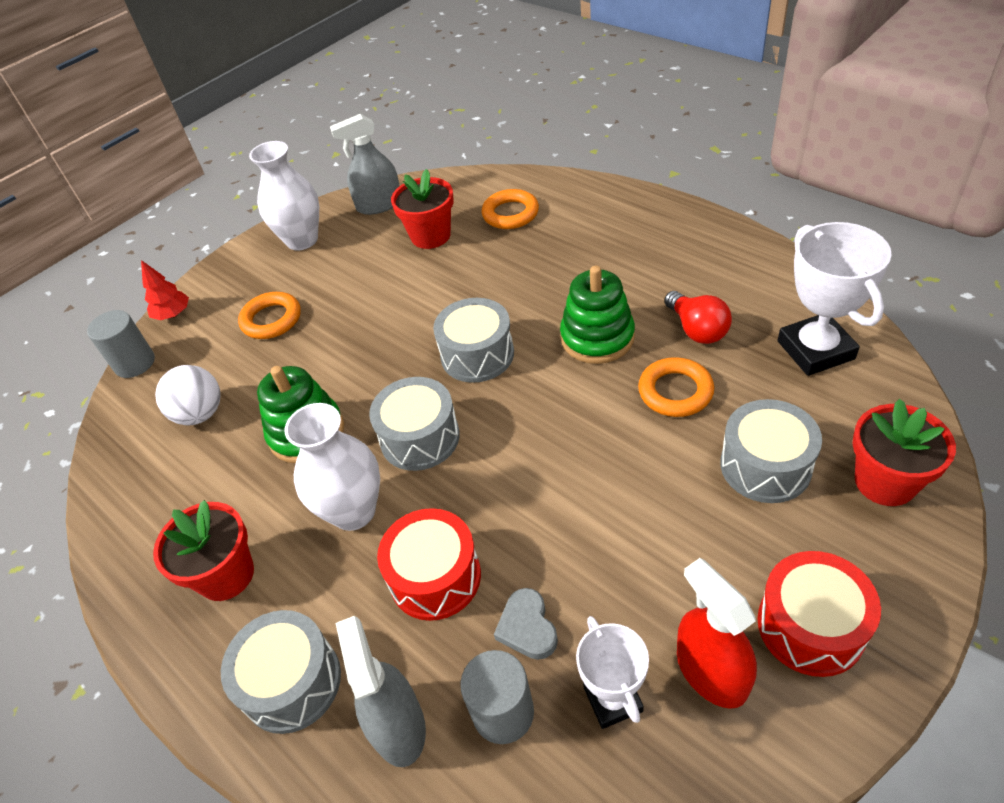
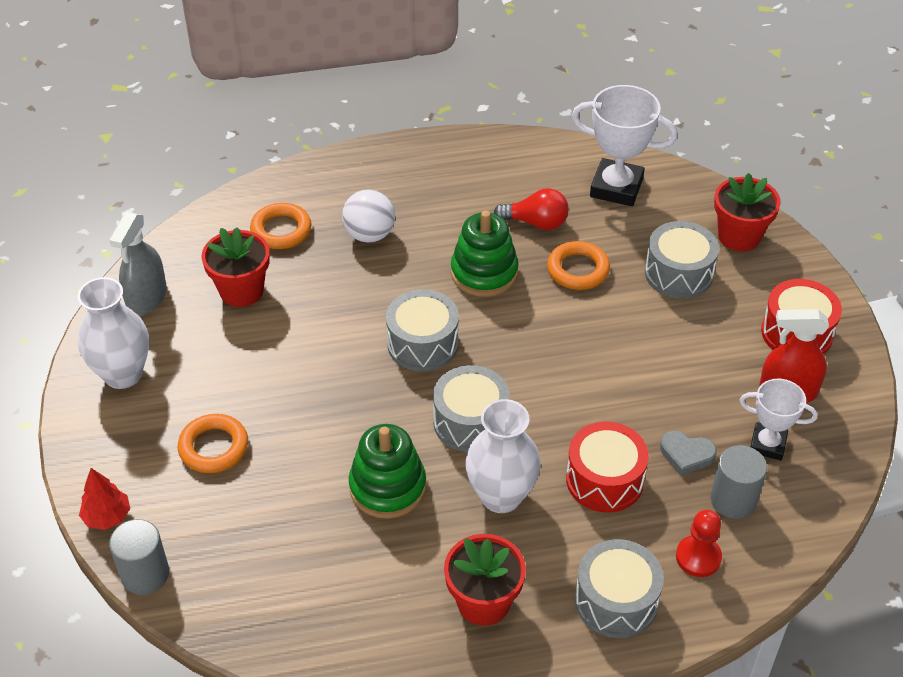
camera: 60 degrees left, 0 degrees up
(200, 414) = (280, 549): white ball -> white ball (369, 235)
(398, 726) = (698, 557): grey spray bottle -> red pawn

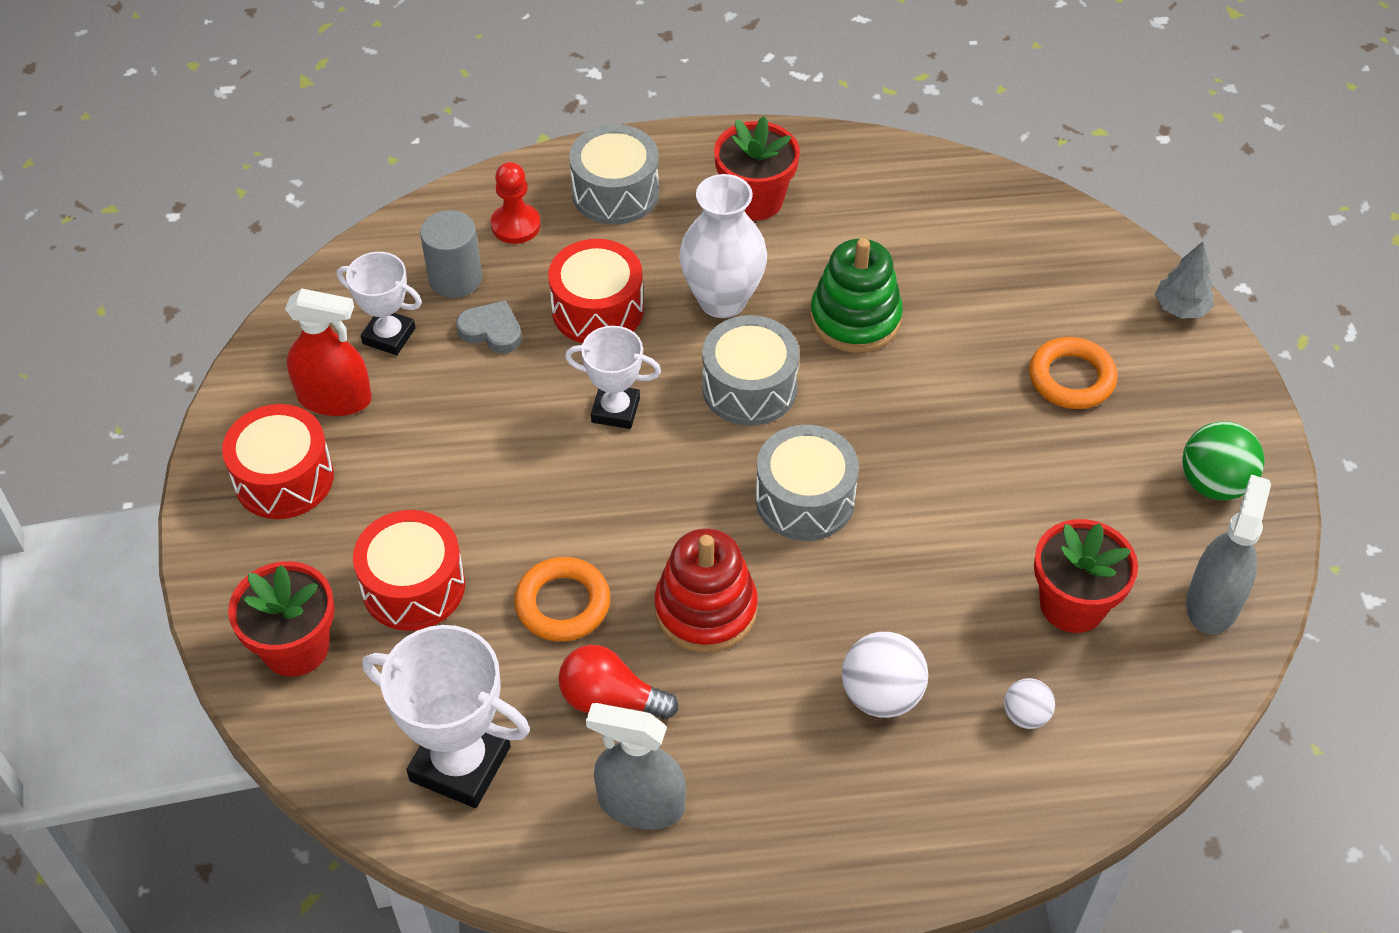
camera: 175 degrees left, 5 degrees up
(107, 517) = (1181, 308): red tree -> grey tree
(123, 374) = (1214, 483): white vase -> green ball
(145, 574) = (1121, 248): grey cylinder -> none
(281, 230) = (1025, 715): orange ring -> white ball
(484, 273) = (705, 609): green stacking toy -> red stacking toy
(508, 176) = (641, 804): none -> grey spray bottle
(571, 397) = (615, 410): none -> white trophy
(678, 273) = (413, 586): grey drum -> red drum

